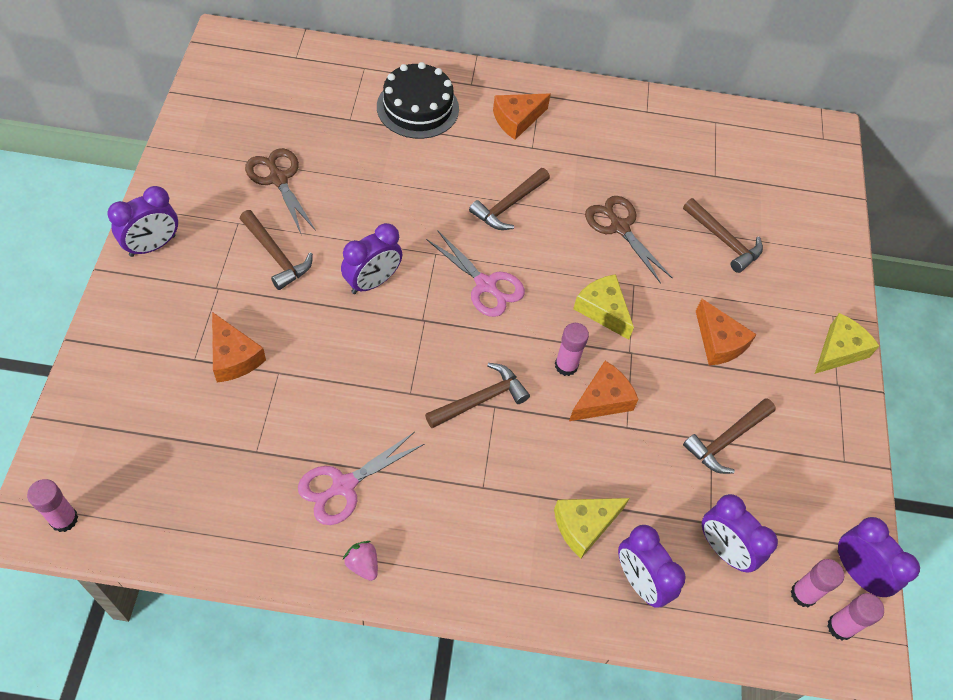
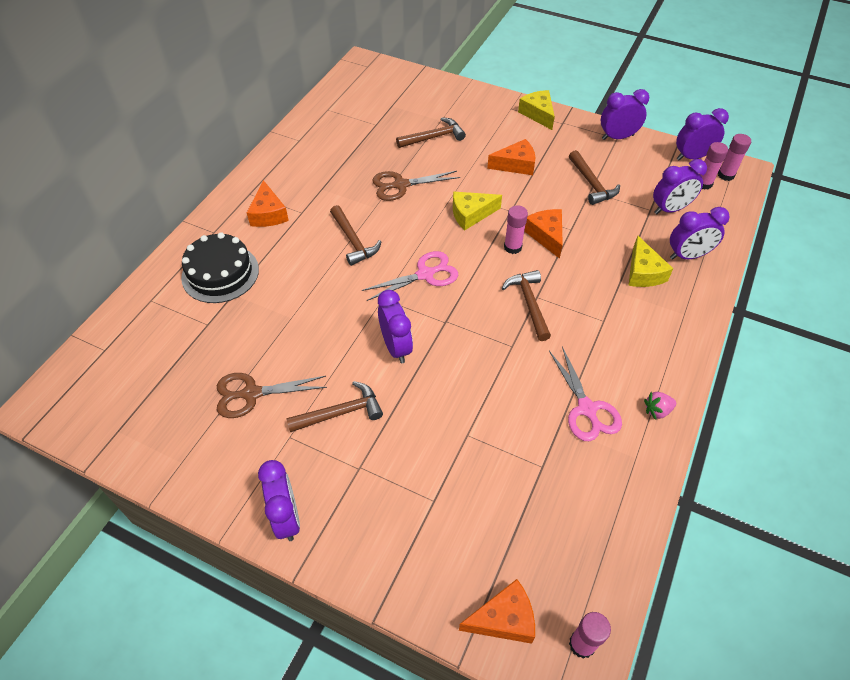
camera: 65 degrees left, 5 degrees down
(233, 357) = (441, 467): orange cheese -> orange cheese (504, 619)
(846, 461) = (617, 137): none -> purple clock

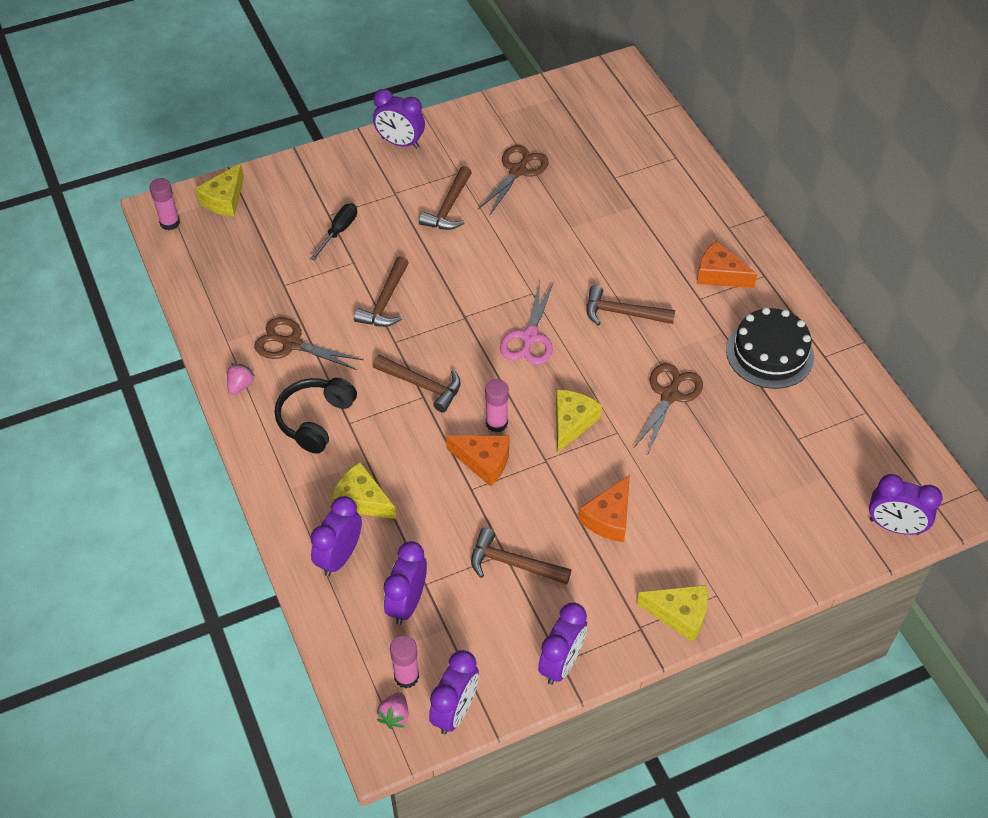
camera: 130 degrees right, 0 degrees up
(220, 273) = (667, 209): black cake -> black cake (769, 353)
(396, 347) = (473, 271): purple clock -> purple clock (894, 526)
(434, 137) = (726, 476): brown hammer -> brown hammer (385, 302)
(445, 475) = (339, 231): none -> black screwdriver
(504, 619) = (224, 199): orange cheese -> yellow cheese
(587, 409) = (292, 344): pink scissors -> brown scissors
(625, 341) = (315, 420): none -> black headphones
(726, 175) = (395, 715): pink glue stick -> pink strawberry

